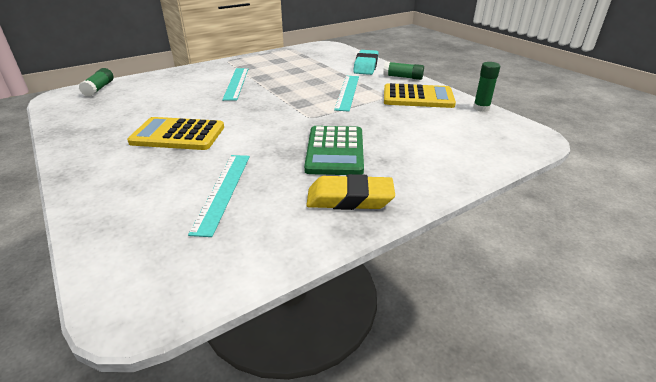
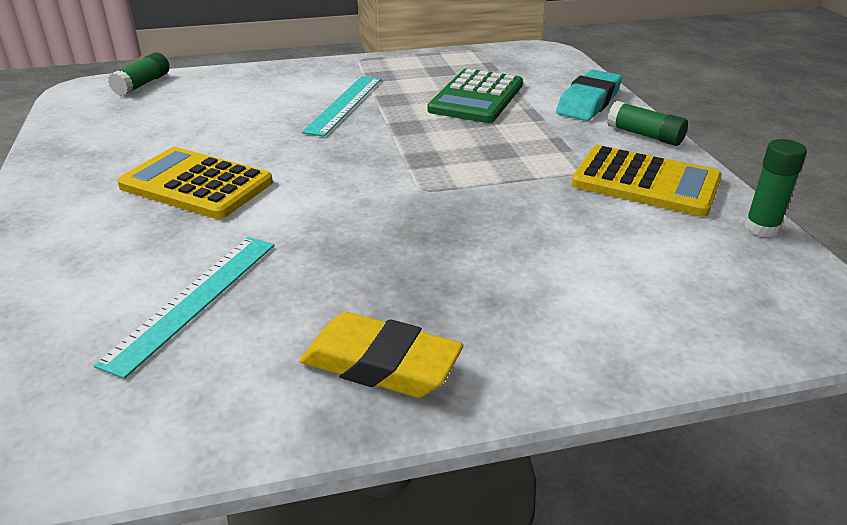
camera: 20 degrees right, 0 degrees up
(335, 151) = (419, 264): green calculator -> green calculator (476, 97)
(347, 92) = (519, 150): turquoise ruler -> none

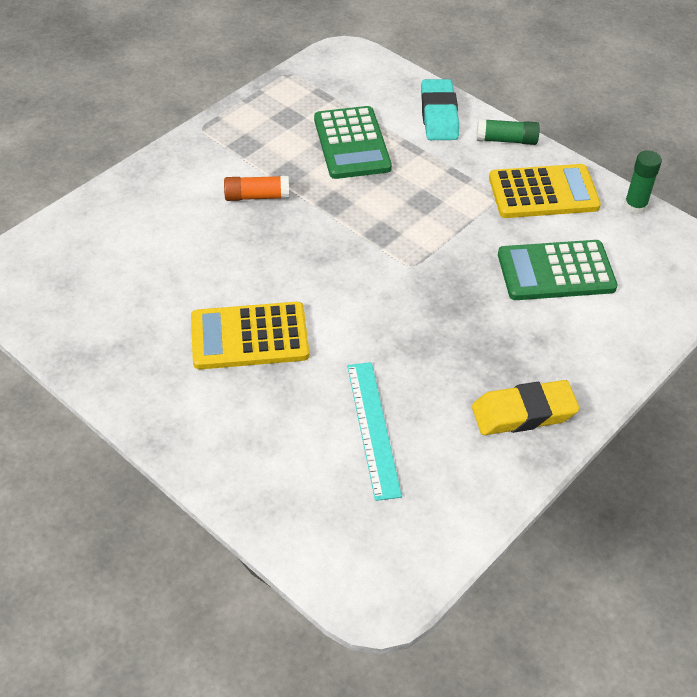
camera: 35 degrees left, 15 degrees up
(142, 84) = (44, 246): green glue stick -> none
(344, 104) = (257, 196): turquoise ruler -> orange glue stick
(587, 249) = (556, 271): none -> green calculator

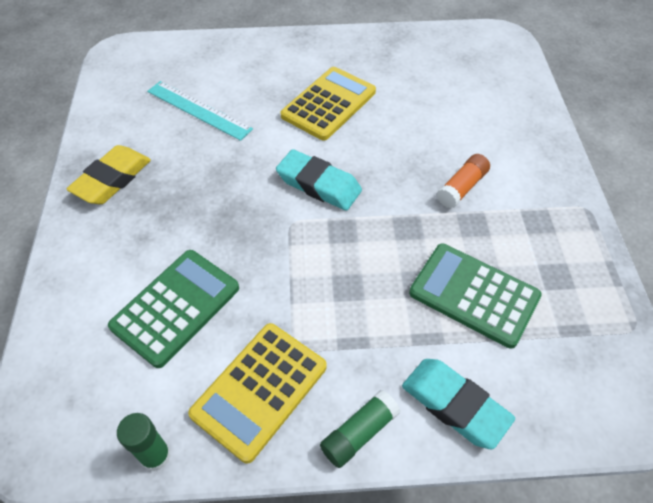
camera: 135 degrees right, 5 degrees up
(355, 276) = (318, 185): none -> turquoise eraser

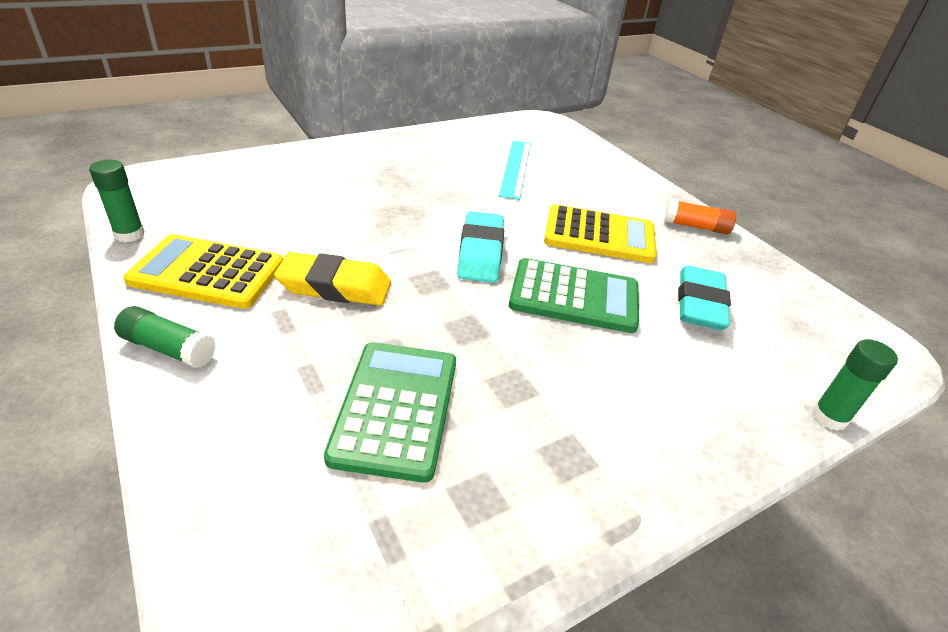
camera: 60 degrees right, 15 degrees down
(112, 179) = (403, 150): yellow eraser -> yellow eraser (335, 287)
(176, 307) = (284, 209): green calculator -> green calculator (574, 296)
(455, 405) = (220, 421): turquoise eraser -> turquoise eraser (700, 304)
(462, 187) = (565, 364): orange glue stick -> orange glue stick (695, 226)
(541, 92) = (829, 417): none -> green glue stick

